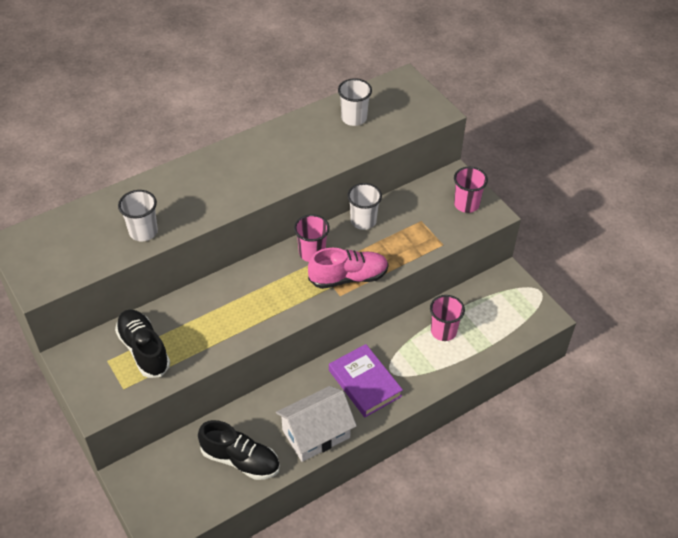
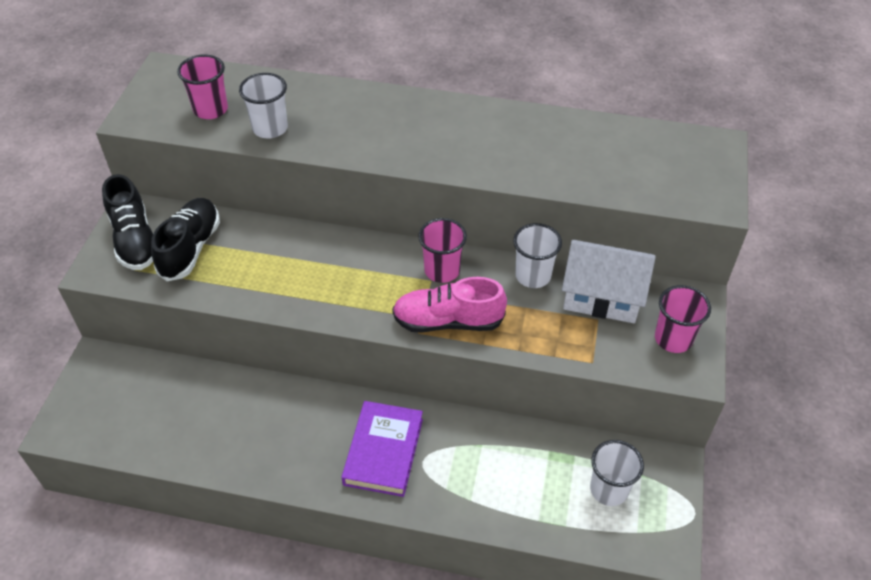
camera: 45 degrees right, 0 degrees up
(240, 460) = (191, 426): black shoe -> black shoe (135, 240)
(316, 434) = (281, 461): white house -> white house (602, 296)
(348, 277) = (448, 321): pink shoe -> pink shoe turned 150 degrees clockwise
(354, 118) = (607, 150): white cup -> white cup (609, 489)
(443, 331) = (526, 466): pink cup -> pink cup (210, 109)

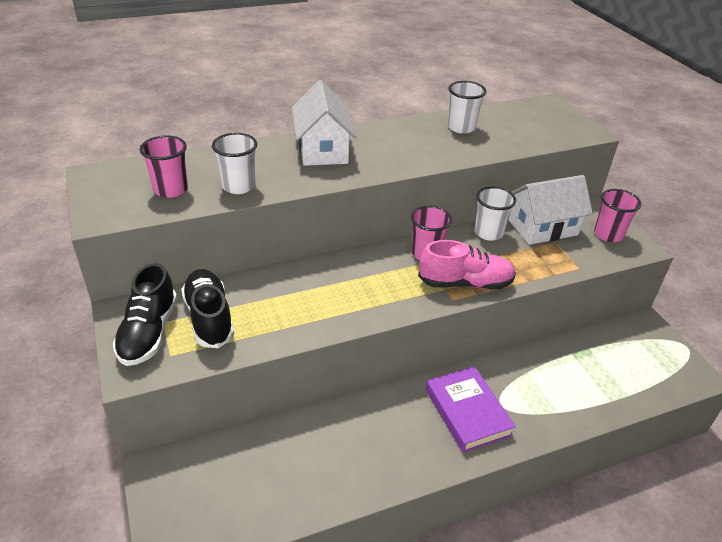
camera: 35 degrees left, 10 degrees down
(135, 240) = (149, 332): black shoe -> black shoe turned 60 degrees clockwise
(388, 114) = (323, 149): none -> white house
(448, 321) = (465, 283): pink shoe -> pink shoe turned 150 degrees counterclockwise
(609, 489) = (629, 358): white cup -> white cup (461, 127)

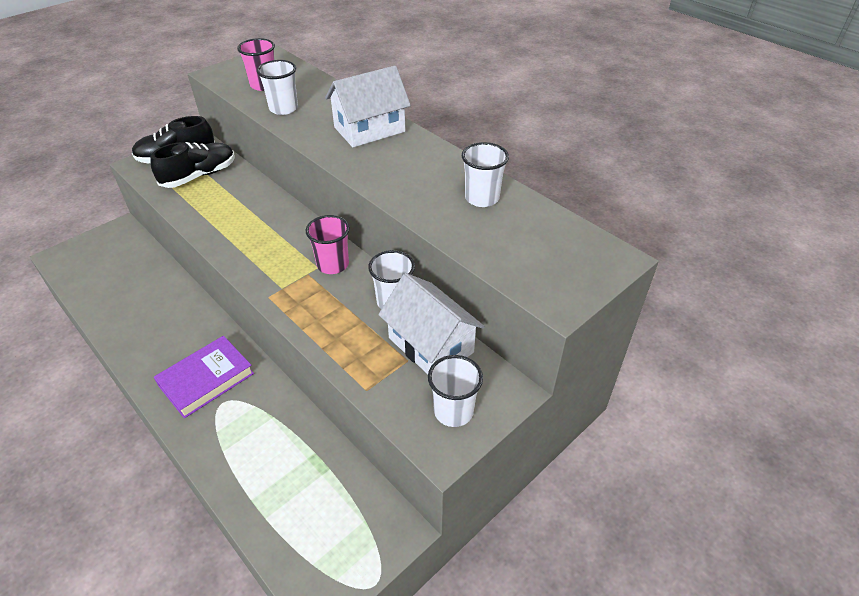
camera: 70 degrees right, 5 degrees up
(465, 283) = (296, 300): pink shoe -> none
(608, 234) = (453, 411): pink cup -> white cup

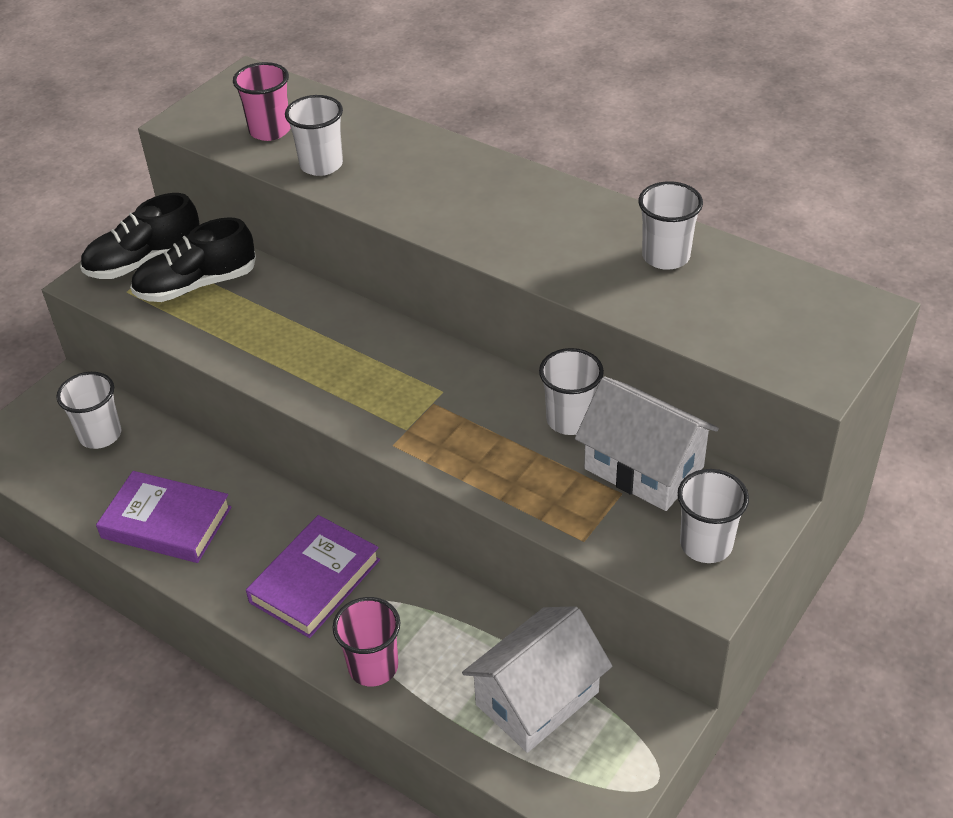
camera: 10 degrees left, 0 degrees up
(124, 260) = (100, 435): none -> white cup
(134, 322) = (166, 522): none -> purple book
(199, 176) = (196, 285): black shoe -> black shoe turned 150 degrees counterclockwise
(333, 264) = (462, 383): pink cup -> pink cup (373, 666)
(369, 129) = (464, 179): white house -> white house (537, 698)

